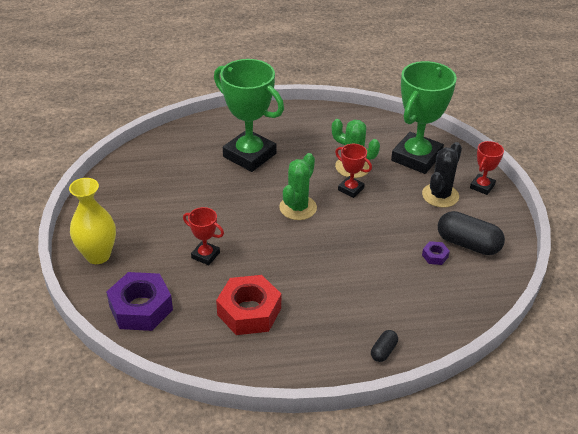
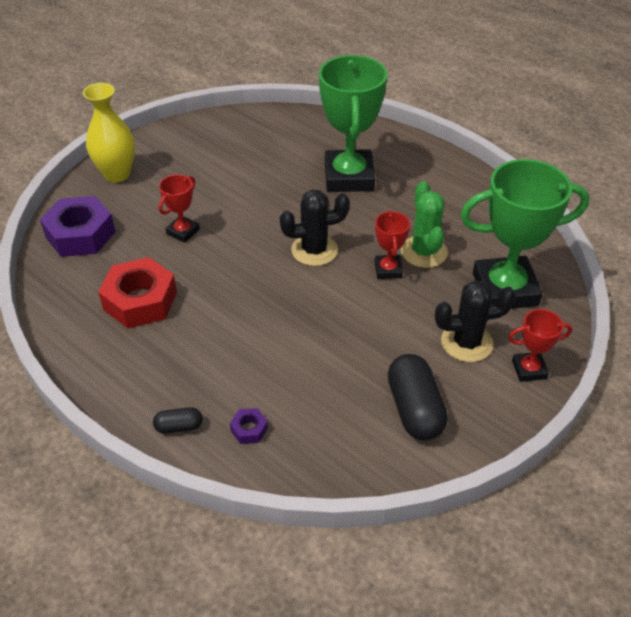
camera: 50 degrees right, 5 degrees up
(205, 255) = (183, 231): red trophy -> red trophy turned 45 degrees clockwise
(298, 208) = (314, 250): green cactus -> black cactus
(435, 256) = (363, 391): purple nut -> purple nut (249, 429)

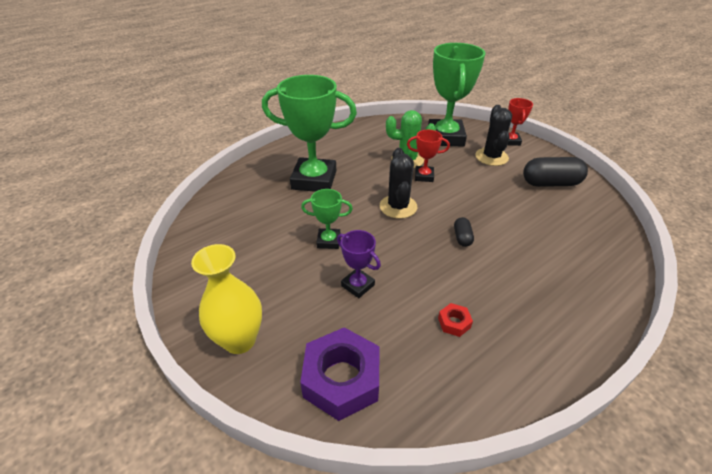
camera: 80 degrees left, 5 degrees down
(140, 301) = (454, 323): red nut -> red nut, size x0.44
(179, 426) = (601, 300): black capsule -> black capsule (462, 237)
(183, 231) = (357, 285): red trophy -> purple trophy
(243, 204) = (328, 241): none -> green trophy
(249, 429) = (590, 259): purple nut -> none

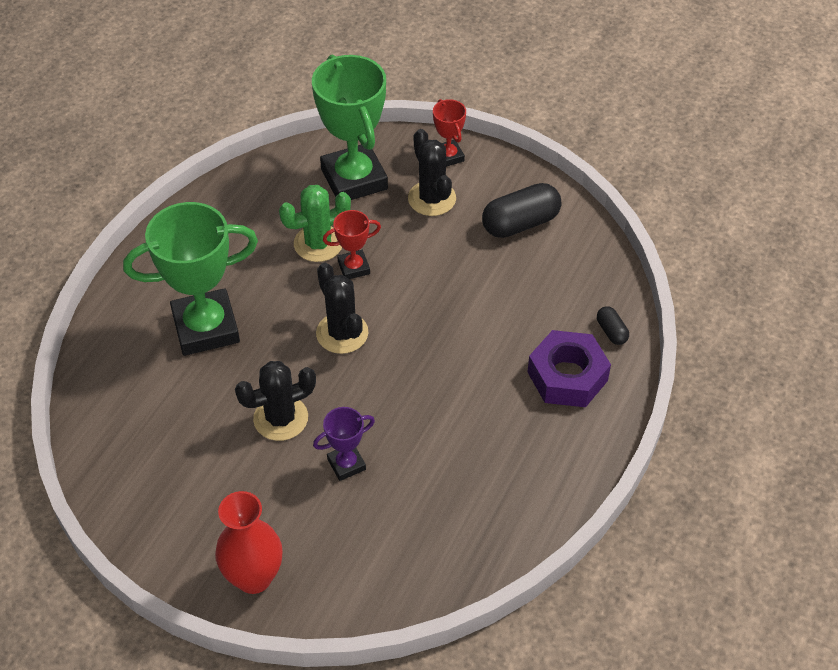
camera: 25 degrees left, 10 degrees up
(240, 340) = (254, 577): yellow vase -> red vase
(328, 241) = (280, 418): green trophy -> black cactus
(342, 379) = (382, 572): purple nut -> purple nut (567, 376)
(357, 285) = (346, 464): purple trophy -> purple trophy turned 45 degrees counterclockwise
(454, 323) = (468, 468): red nut -> none
(462, 237) = (439, 353): black capsule -> black capsule (611, 331)

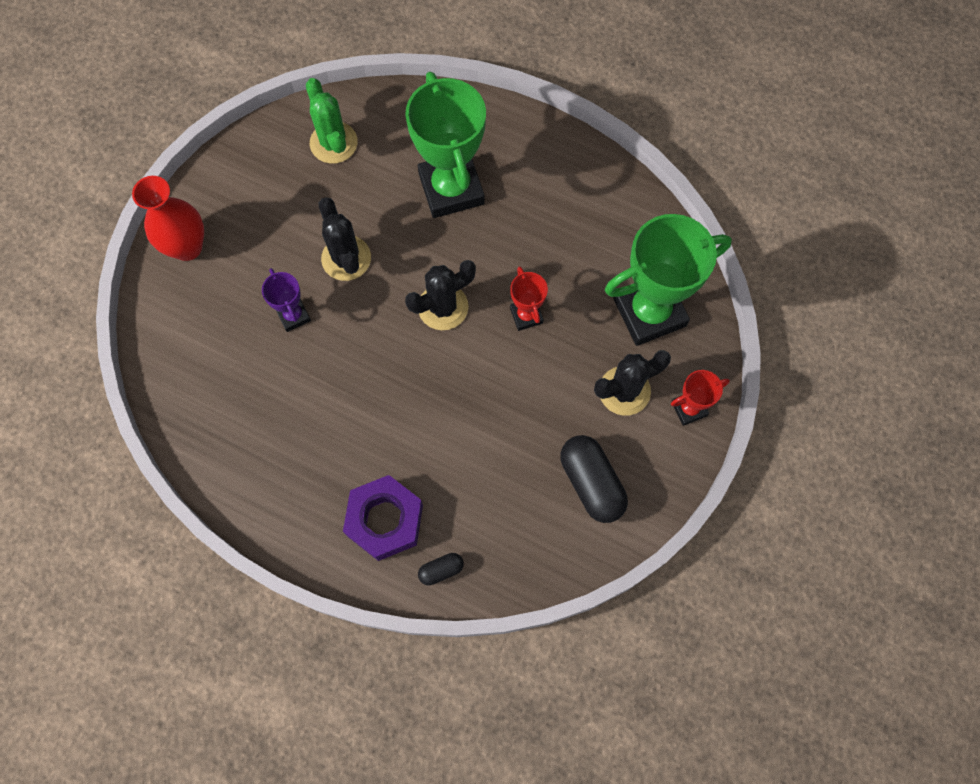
camera: 90 degrees right, 20 degrees up
(318, 243) = (557, 281): green cactus -> green cactus (333, 143)

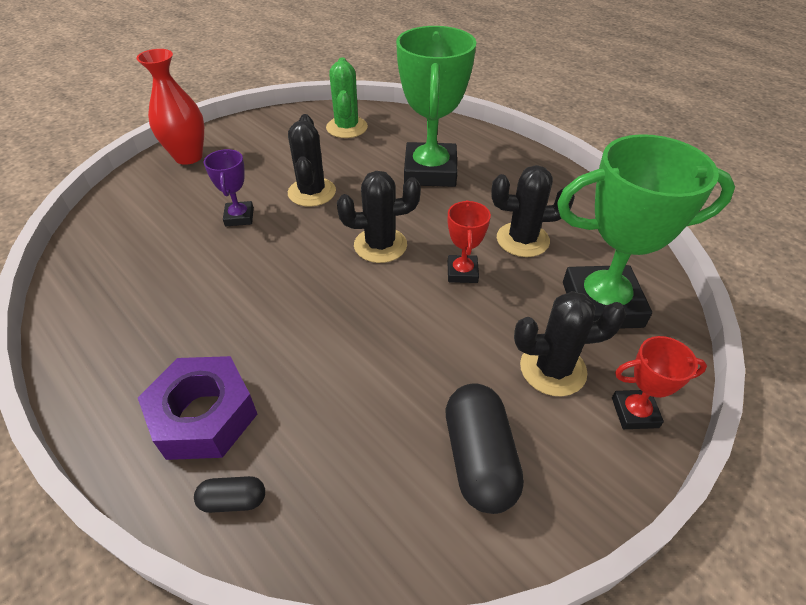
camera: 20 degrees right, 25 degrees down
(567, 258) = (522, 240): none -> black cactus

